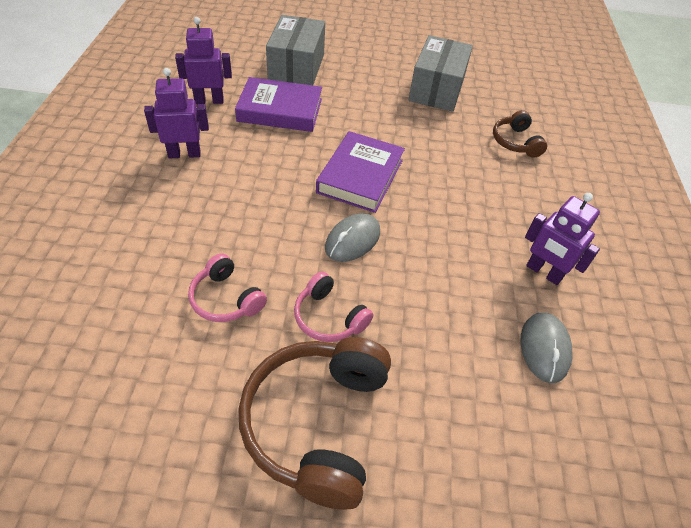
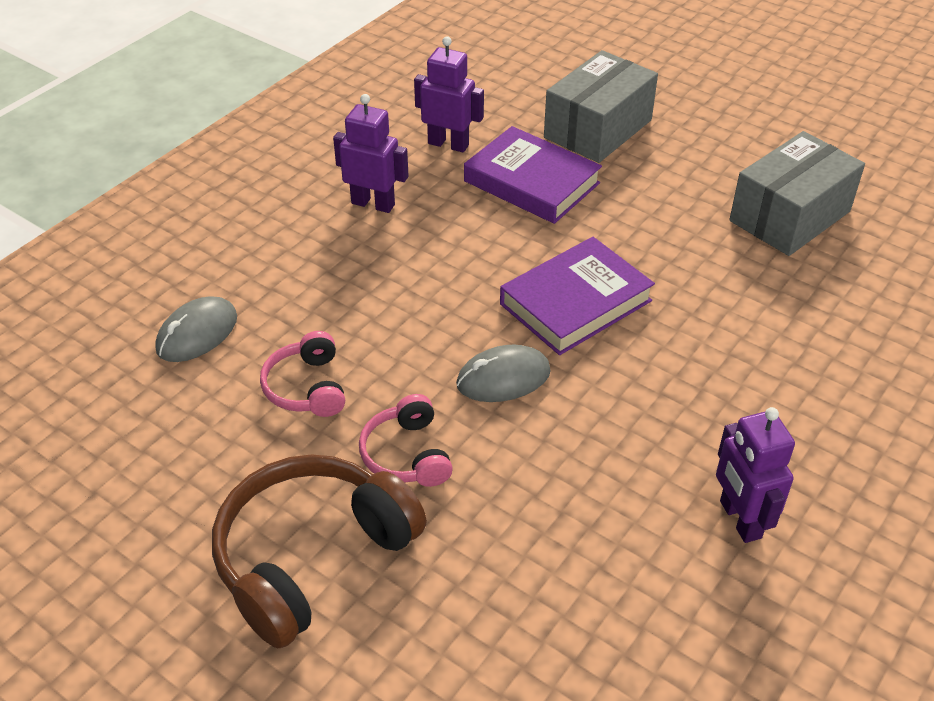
camera: 35 degrees right, 5 degrees down
(515, 142) = (855, 331): brown headphones -> none
(544, 348) = (656, 609): grey mouse -> grey mouse (197, 333)

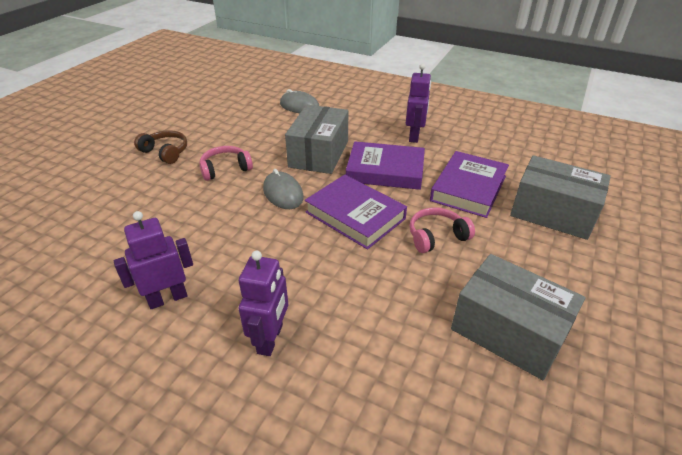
camera: 80 degrees right, 5 degrees down
(307, 387) = (269, 137): pink headphones -> pink headphones (436, 236)
(312, 557) = (165, 152): brown headphones -> brown headphones, size x0.54
(392, 323) = (319, 154): none -> grey box
(448, 144) = (487, 153): purple robot -> purple robot (270, 339)
(466, 253) = (385, 170): none -> purple book

